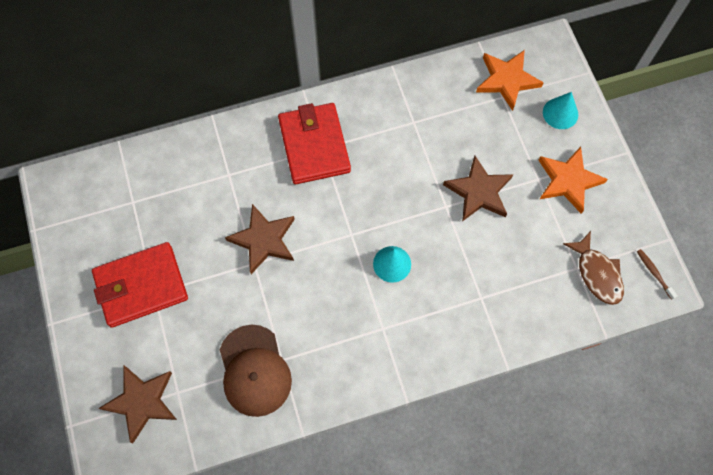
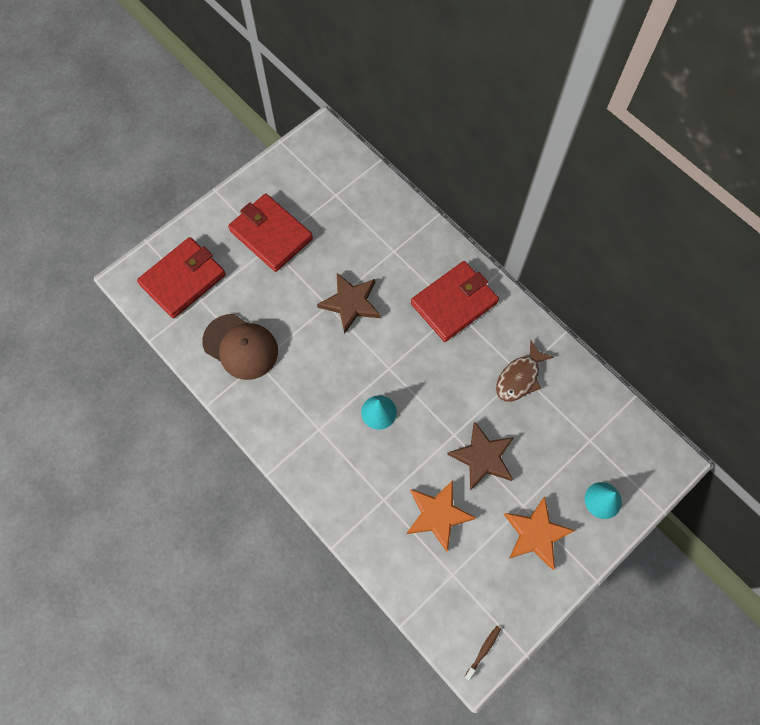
camera: 65 degrees right, 0 degrees up
(141, 402) = (183, 279): brown star -> red wallet
(254, 371) = (240, 347): brown cap -> brown cap turned 105 degrees counterclockwise
(507, 80) = (609, 437): orange star -> orange star (437, 515)
(597, 274) = (456, 596): brown fish -> brown fish (519, 377)

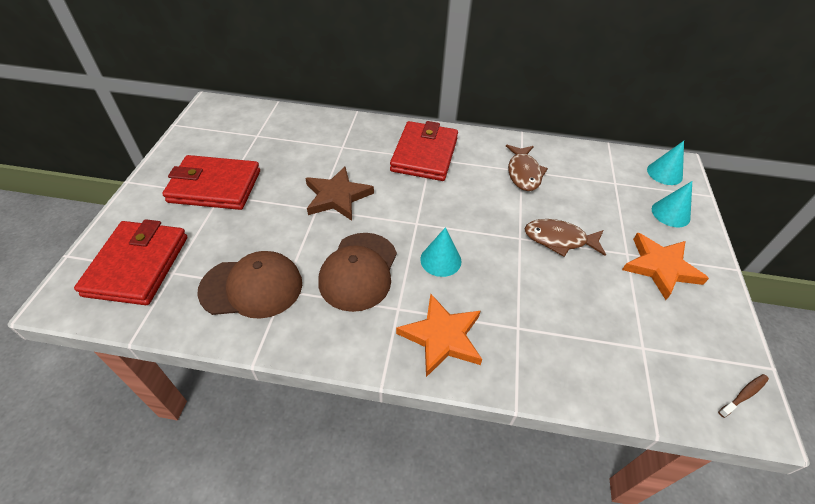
camera: 40 degrees left, 20 degrees down
(316, 382) = (358, 271): none -> brown cap
(437, 515) = (575, 307): orange star -> orange star (442, 337)
(483, 457) = (559, 240): brown star -> brown fish
(483, 651) = (744, 395): brown toothbrush -> brown toothbrush turned 60 degrees clockwise
(648, 462) = (664, 173): none -> turquoise cone

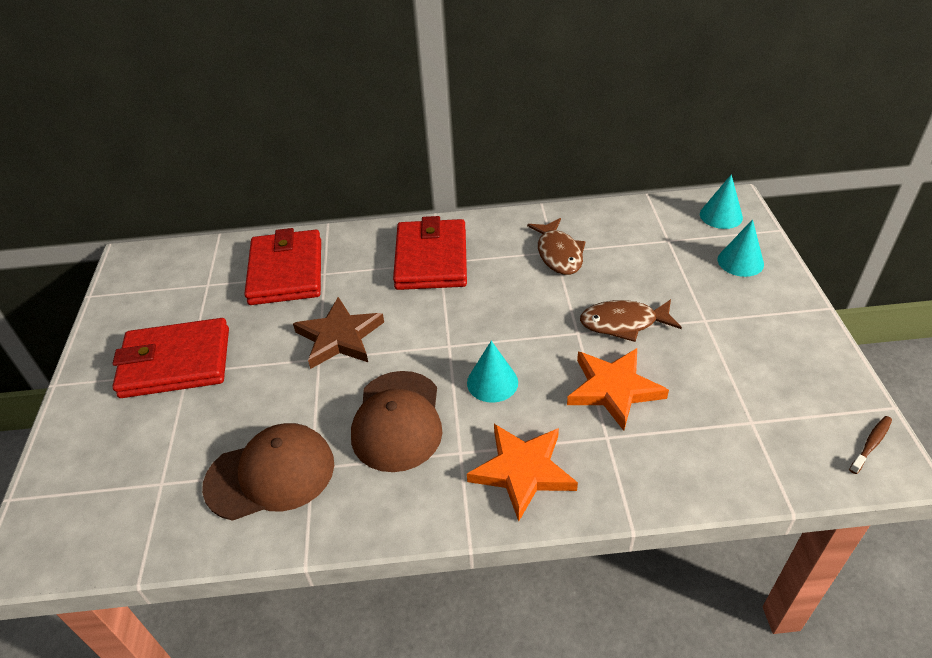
camera: 10 degrees left, 5 degrees down
(137, 265) = (110, 487): red wallet -> red wallet (286, 272)
(660, 267) = (746, 327): orange star -> orange star (614, 389)

